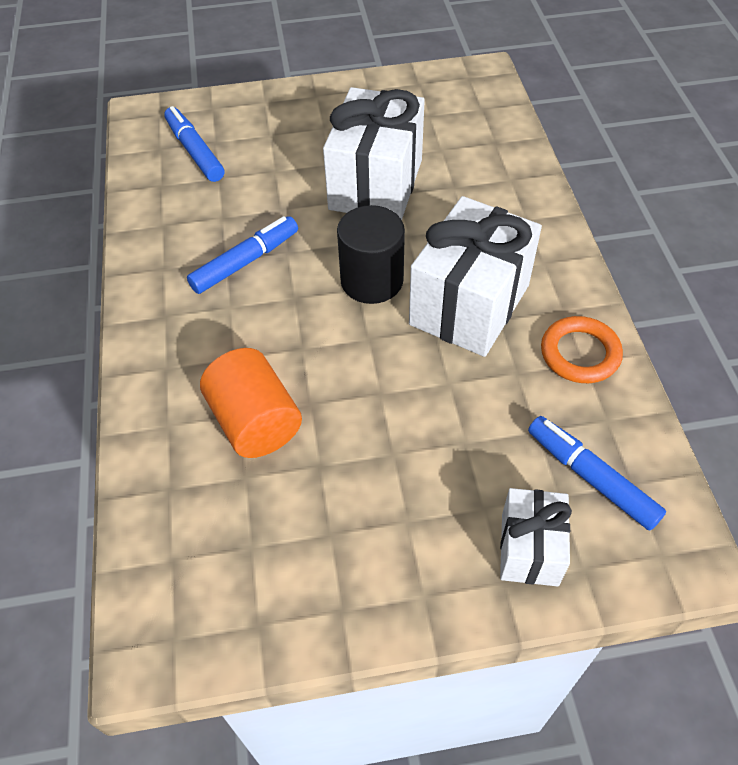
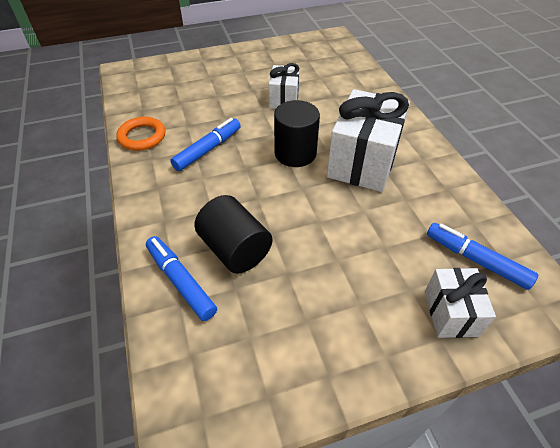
camera: 10 degrees left, 5 degrees down
(195, 151) = (162, 89): blue marker -> blue marker (181, 281)
(255, 422) = (235, 249): orange cylinder -> black cylinder
(376, 184) = (284, 99): white gift -> white gift, size x0.56
(580, 353) = (442, 184): orange ring -> orange ring (142, 137)

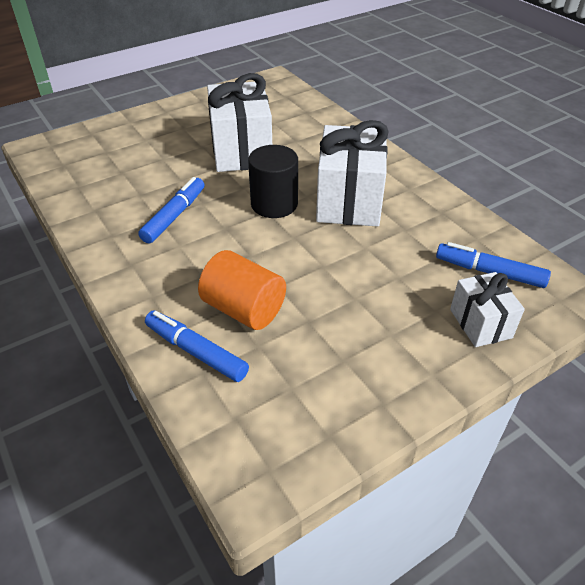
camera: 15 degrees left, 5 degrees down
(142, 137) = (90, 215): orange ring -> none
(235, 249) = (244, 309): black cylinder -> orange cylinder
(284, 99) = (241, 151): white gift -> white gift, size x1.80

